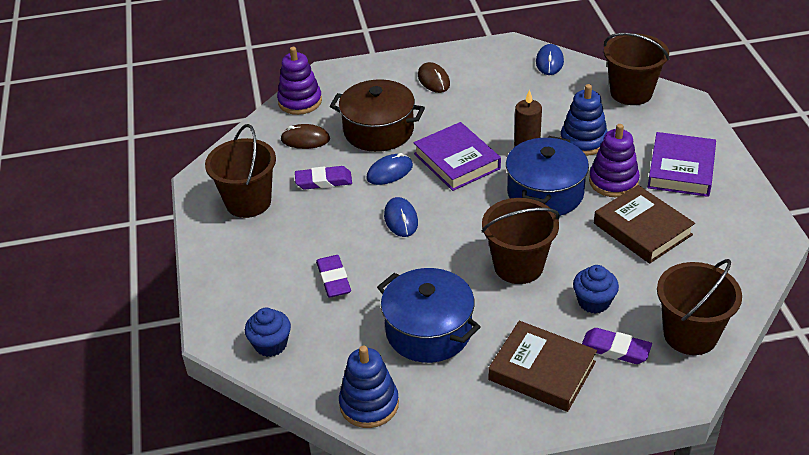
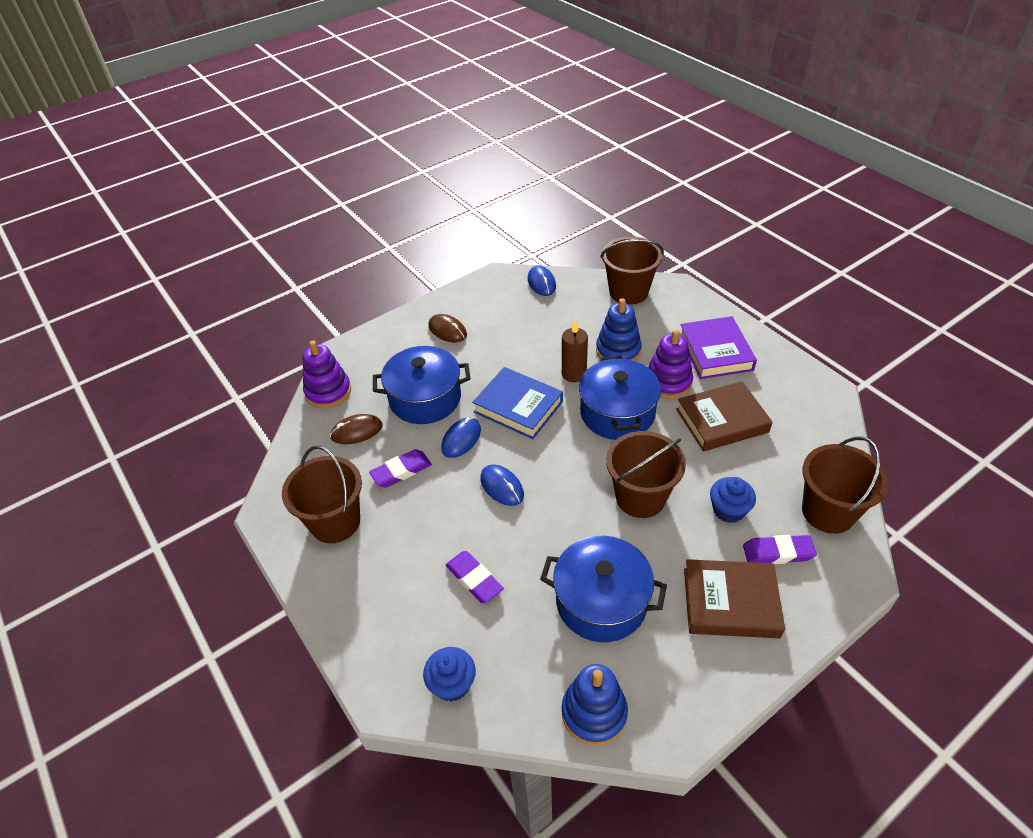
camera: 25 degrees left, 5 degrees up
(378, 130) = (425, 398): brown pot -> blue pot
(457, 161) = (518, 407): purple book -> blue book
(642, 229) = (721, 420): brown book -> brown book turned 45 degrees counterclockwise

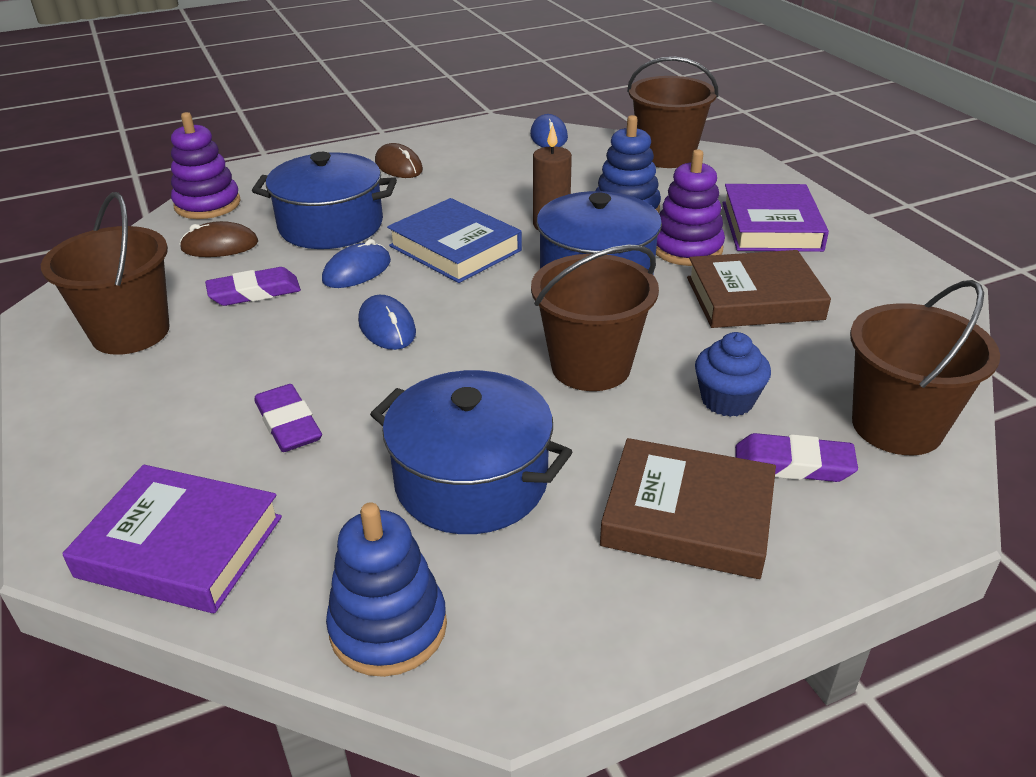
camera: 10 degrees right, 10 degrees down
(452, 684) = (180, 546): blue cupcake -> purple book

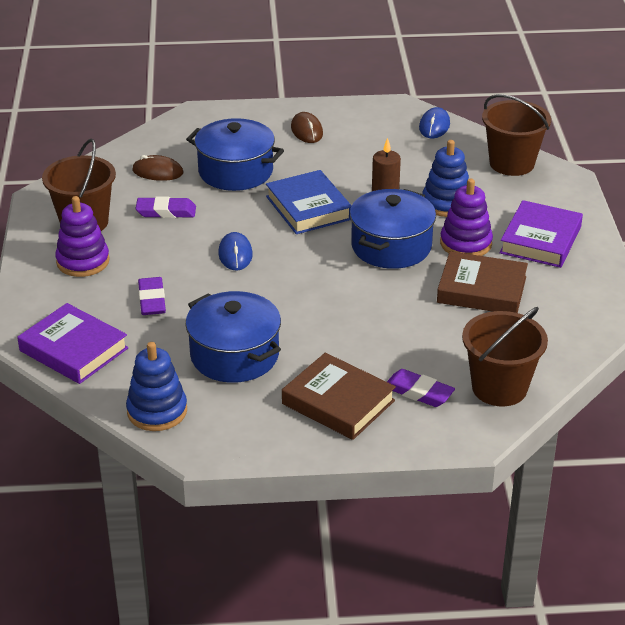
camera: 20 degrees right, 0 degrees up
(207, 204) = (162, 136): purple stacking toy -> purple stacking toy (83, 261)
(357, 271) = (236, 210): blue mouse -> none
(591, 366) = (343, 309): brown bucket -> none
(727, 400) = (410, 348): blue cupcake -> none

